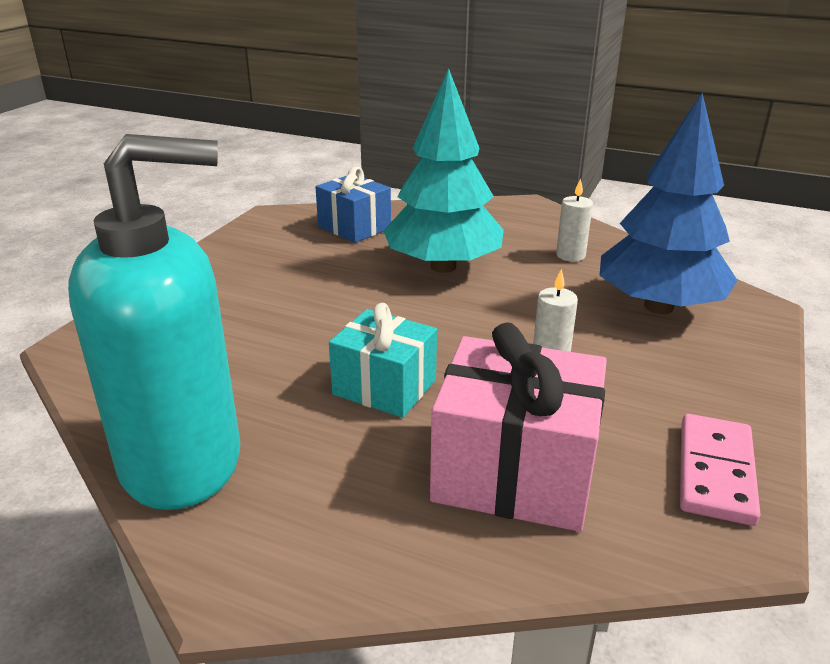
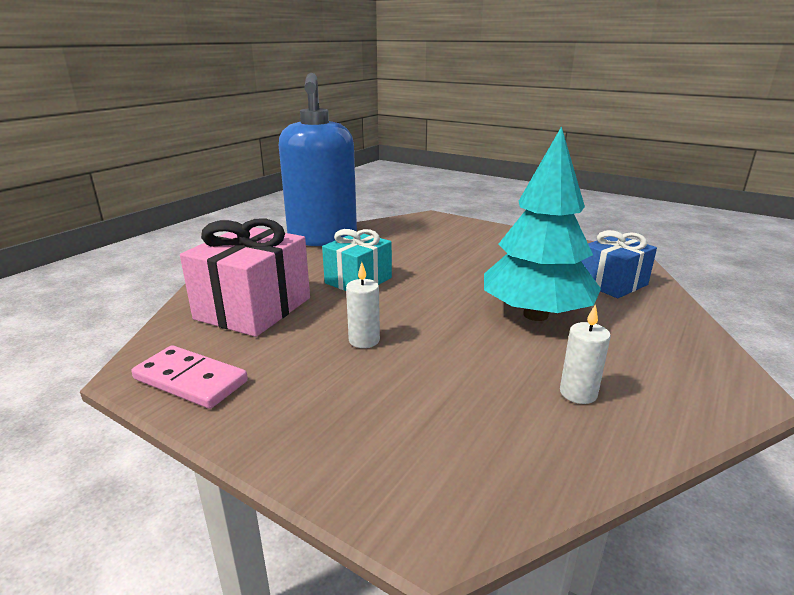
camera: 100 degrees right, 5 degrees down
(183, 462) = (322, 238): turquoise soap dispenser -> blue soap dispenser
(658, 307) = (443, 428): blue tree -> none

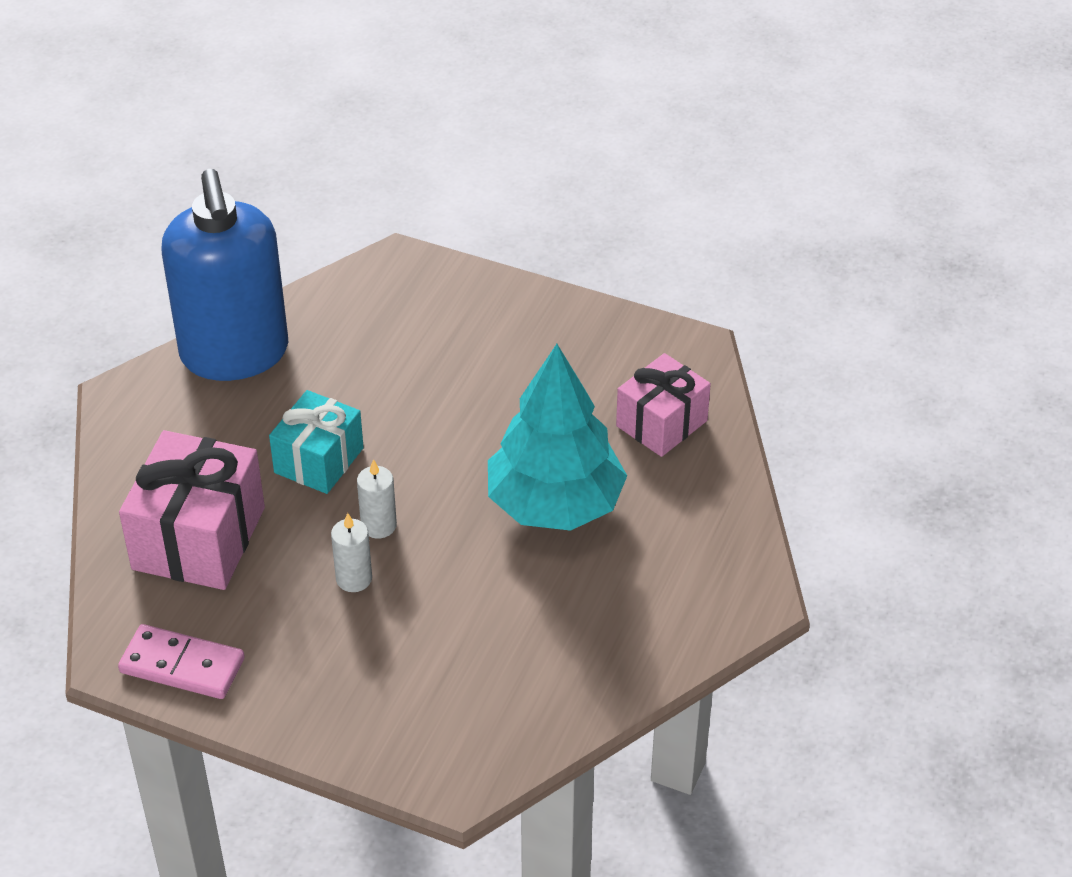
camera: 10 degrees left, 20 degrees up
(578, 393) = (589, 627): white candle -> white candle (378, 525)
(612, 283) = (661, 423): blue gift -> pink gift

